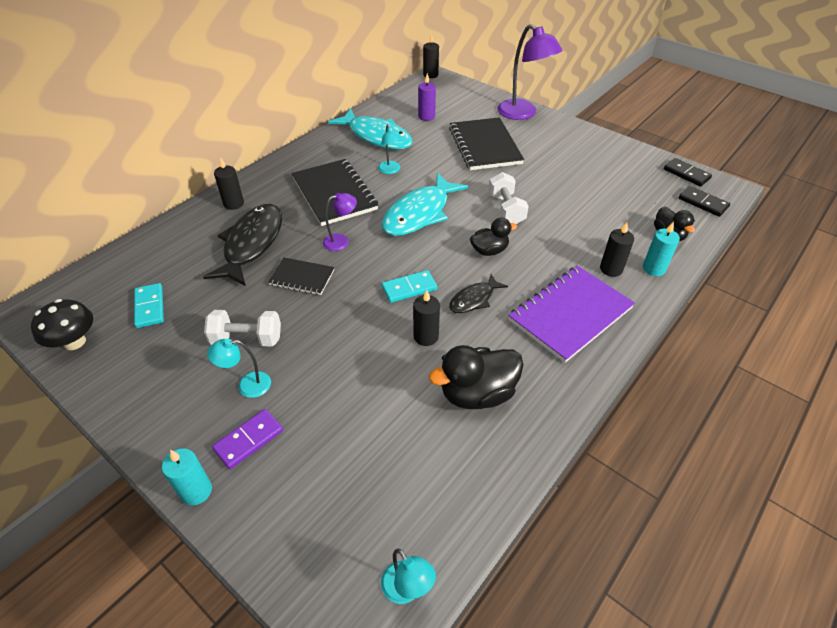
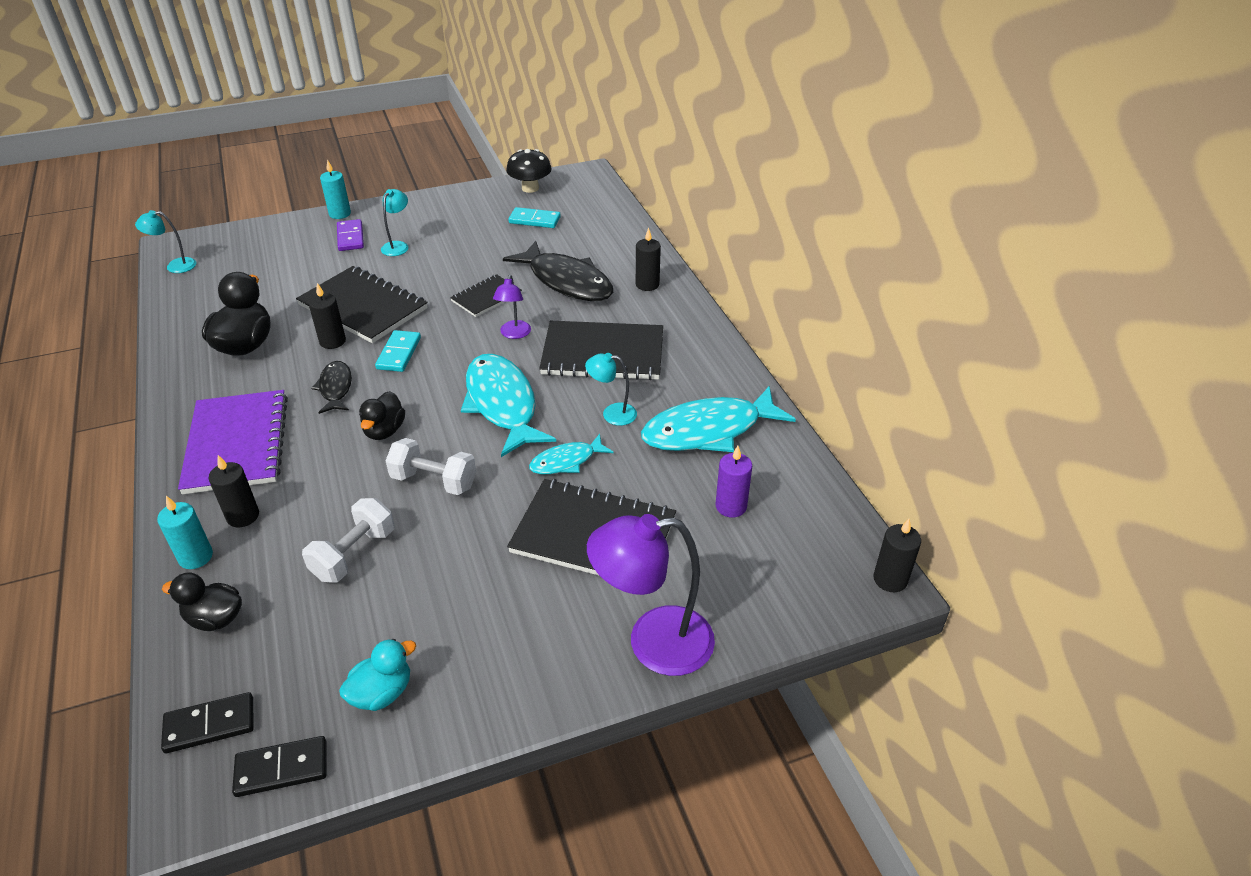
camera: 120 degrees right, 5 degrees down
(247, 339) = (444, 255): white dumbbell -> white dumbbell (354, 554)
(366, 347) = (363, 307): none -> black notebook
(444, 171) = (566, 461): none -> turquoise fish
(628, 166) = (382, 693): none -> turquoise duck

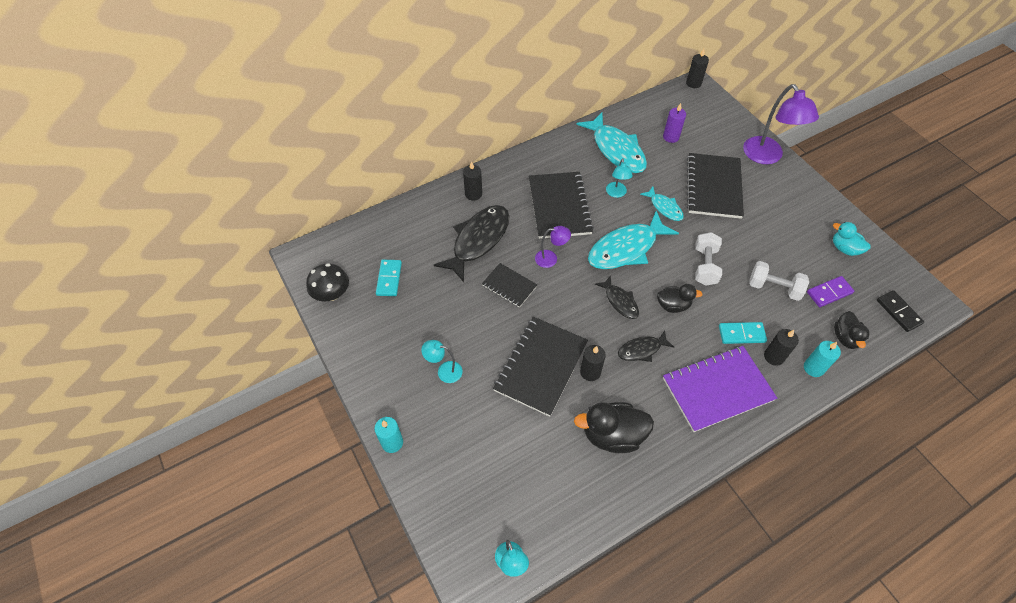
camera: 100 degrees left, 15 degrees up
(282, 768) = (899, 274): black domino -> none
(350, 237) = (435, 416): purple domino -> purple domino (829, 292)
(399, 353) = (592, 322): turquoise domino -> turquoise domino (741, 334)
(417, 382) = (620, 301): none -> black fish

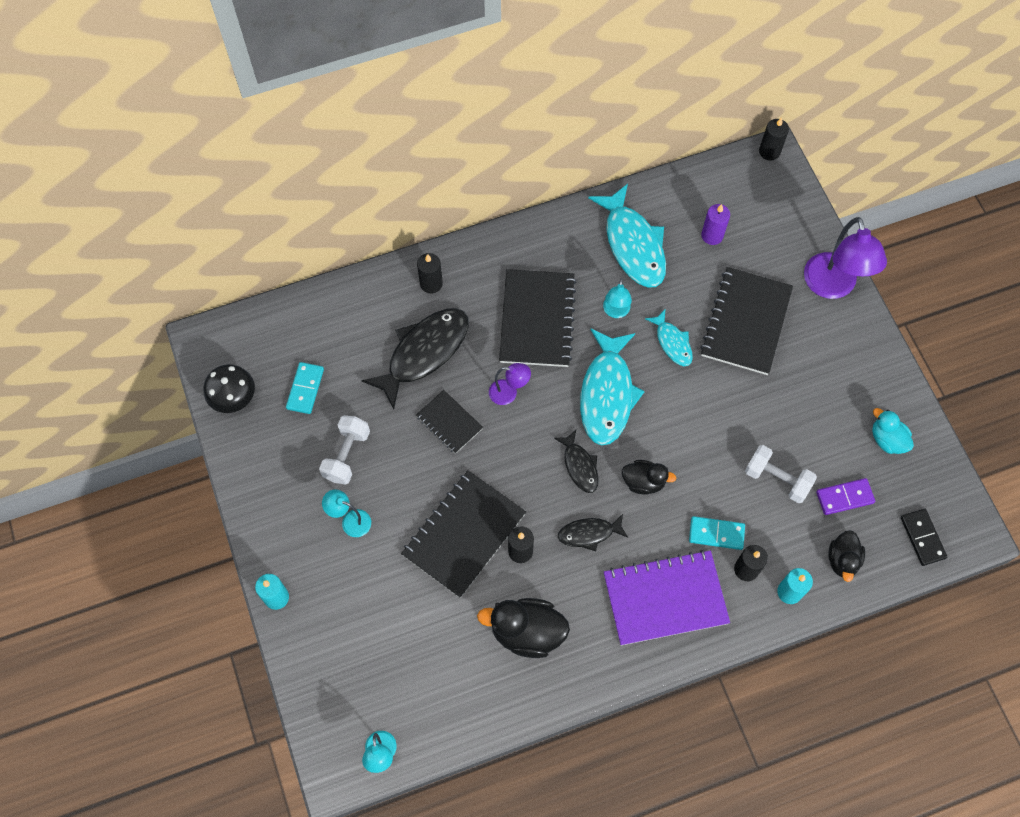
camera: 10 degrees right, 10 degrees up
(626, 248) = (607, 394): turquoise fish -> turquoise fish turned 60 degrees counterclockwise
(705, 266) = (699, 435): white dumbbell -> white dumbbell (347, 455)

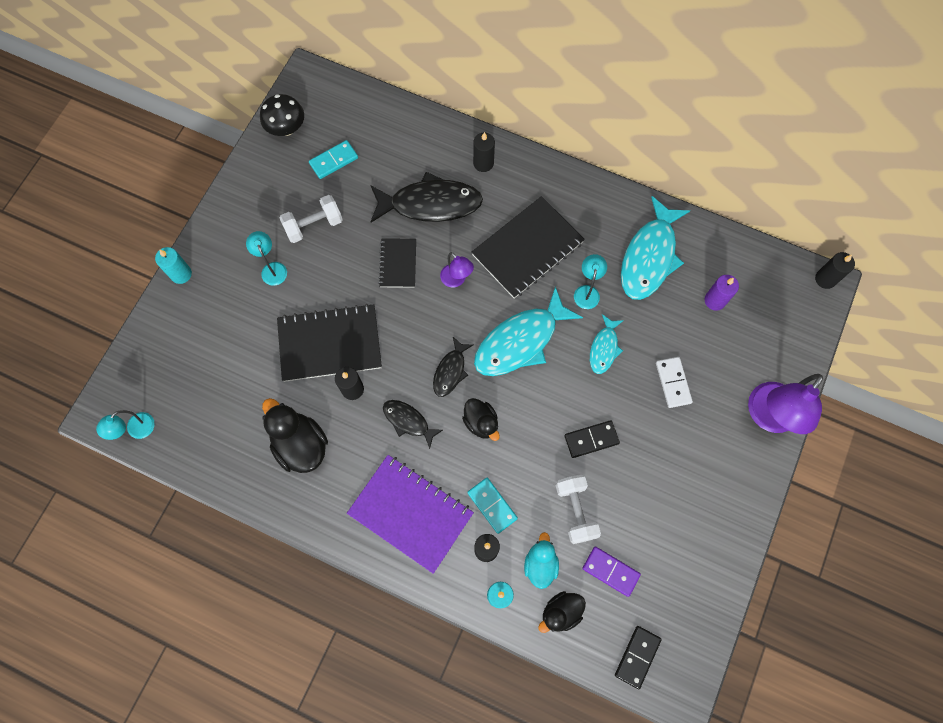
camera: 45 degrees right, 5 degrees up
(615, 312) = (587, 291): turquoise lamp -> turquoise lamp turned 135 degrees clockwise
(734, 418) = (591, 439): none -> black domino
(746, 322) = (673, 383): black notebook -> white domino
(887, 439) = (688, 562): turquoise duck -> turquoise duck (540, 564)

